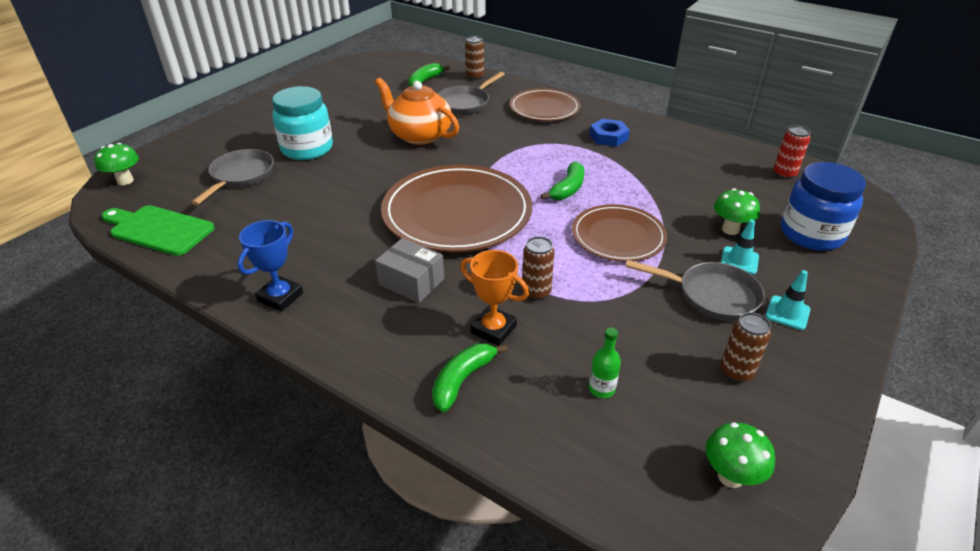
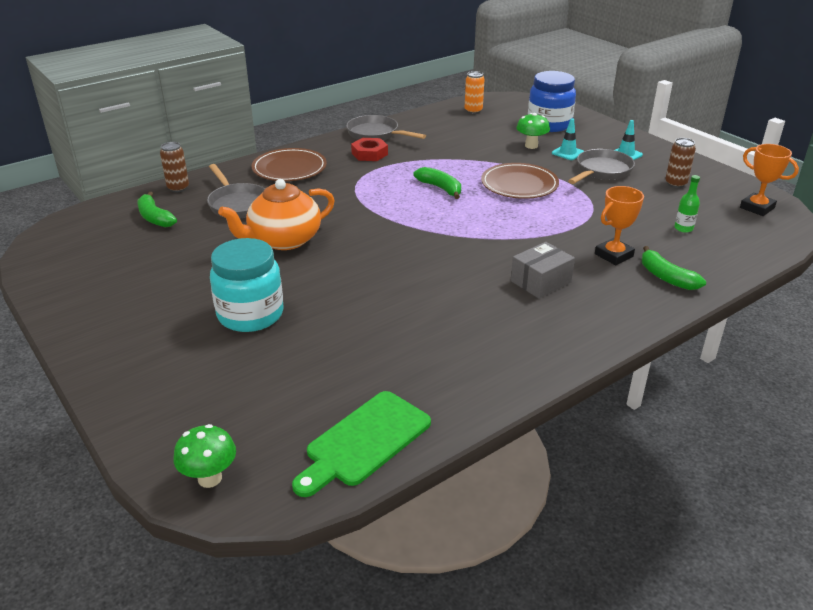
camera: 70 degrees left, 5 degrees down
(240, 177) = (280, 370): grey pan -> grey pan (376, 134)
(280, 297) = (536, 355): blue trophy -> none
(457, 213) = (446, 243): brown plate -> none
(536, 292) = (575, 230): brown can -> none
(608, 137) = (369, 154): blue nut -> red nut
(730, 476) = (757, 208): green mushroom -> orange trophy
(784, 174) = (473, 111): red can -> orange can

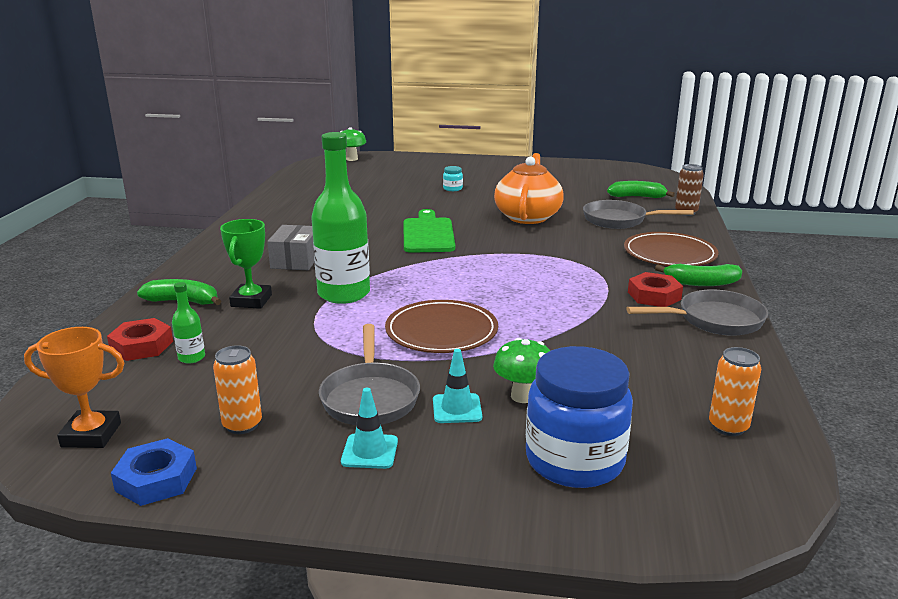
camera: 135 degrees right, 10 degrees down
(250, 315) = (452, 189): turquoise jar -> turquoise jar, size x0.40
(364, 441) = (303, 180): green cutting board -> green cutting board (428, 234)
(440, 188) = (508, 293): green banana -> green banana (701, 283)
(542, 232) = (344, 294): none -> green bottle
(614, 255) = (251, 301): orange trophy -> green trophy
(675, 184) = (242, 425): brown can -> orange can
(713, 250) = (142, 346): none -> red nut
(728, 179) = (156, 479): none -> blue nut

